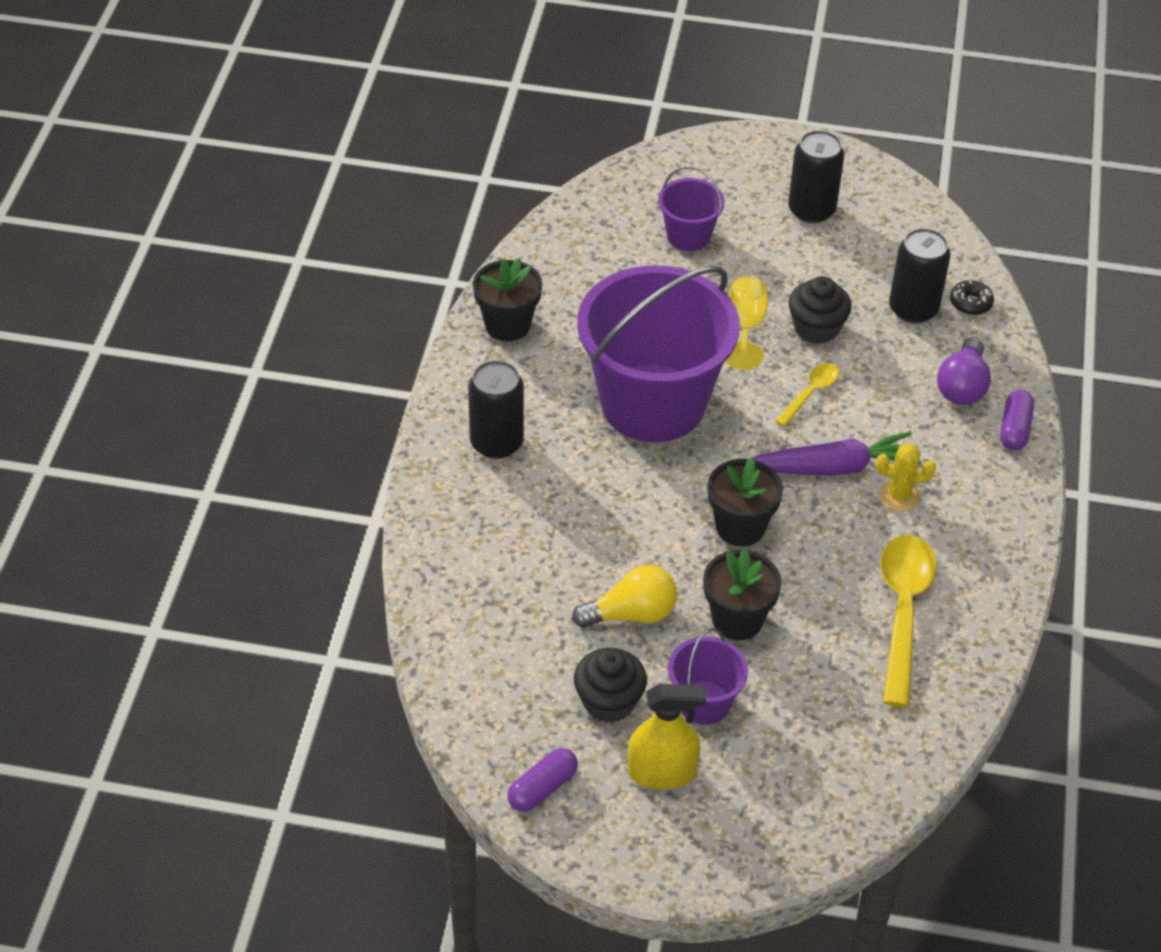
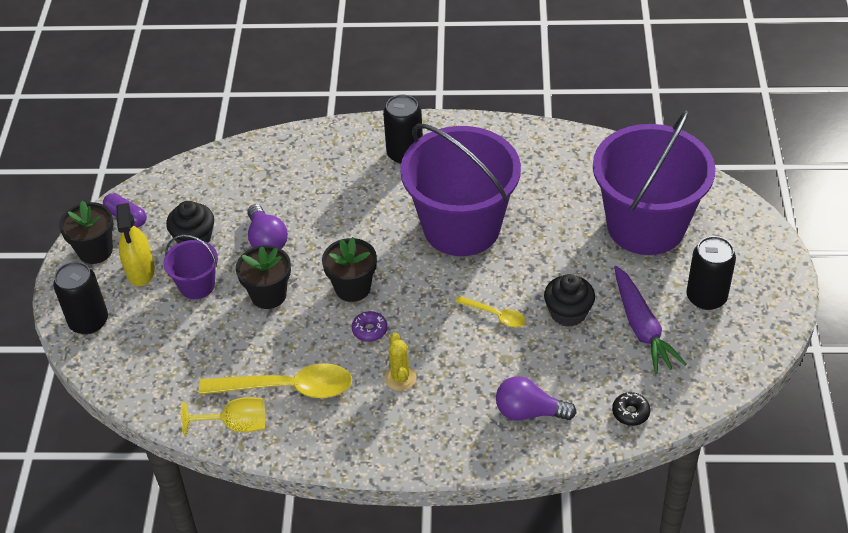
camera: 85 degrees right, 0 degrees up
(507, 325) = (517, 142): black flower pot -> black flower pot (95, 251)
(631, 614) = (266, 240): yellow light bulb -> purple light bulb
(688, 236) = (646, 226): purple bucket -> purple bucket, size x2.23
(745, 327) = (555, 270): yellow goblet -> yellow goblet (236, 425)
(817, 517) = (369, 330): none -> purple donut
(831, 468) = (421, 335): purple carrot -> purple carrot (642, 327)
(913, 309) = (610, 373): black can -> black can (89, 321)
(1015, 429) = (489, 450): purple capsule -> none

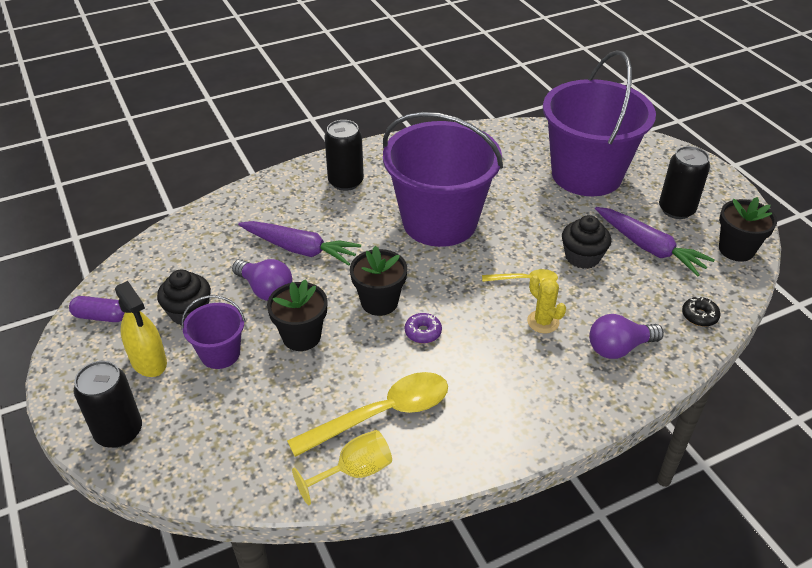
camera: 30 degrees left, 5 degrees down
(95, 251) = (84, 359): black flower pot -> black flower pot (736, 249)
(319, 211) = (299, 249): none -> purple carrot
(400, 378) = (483, 363): yellow cactus -> yellow cactus (543, 322)

